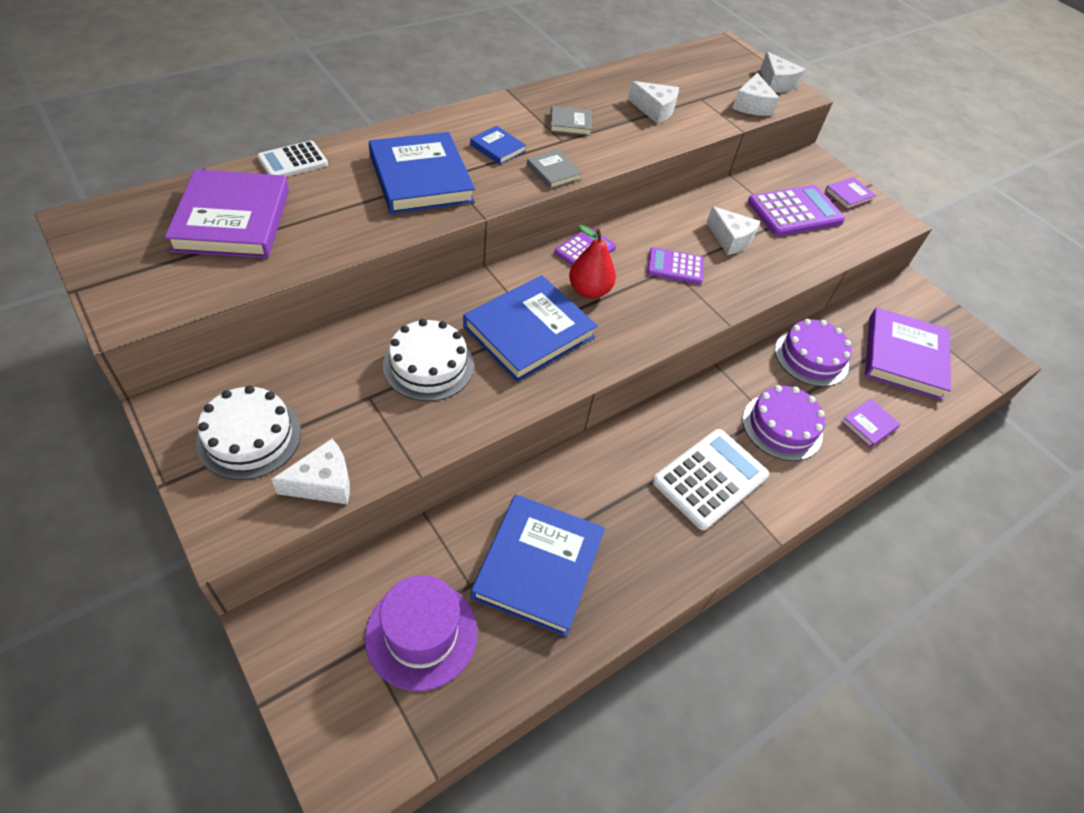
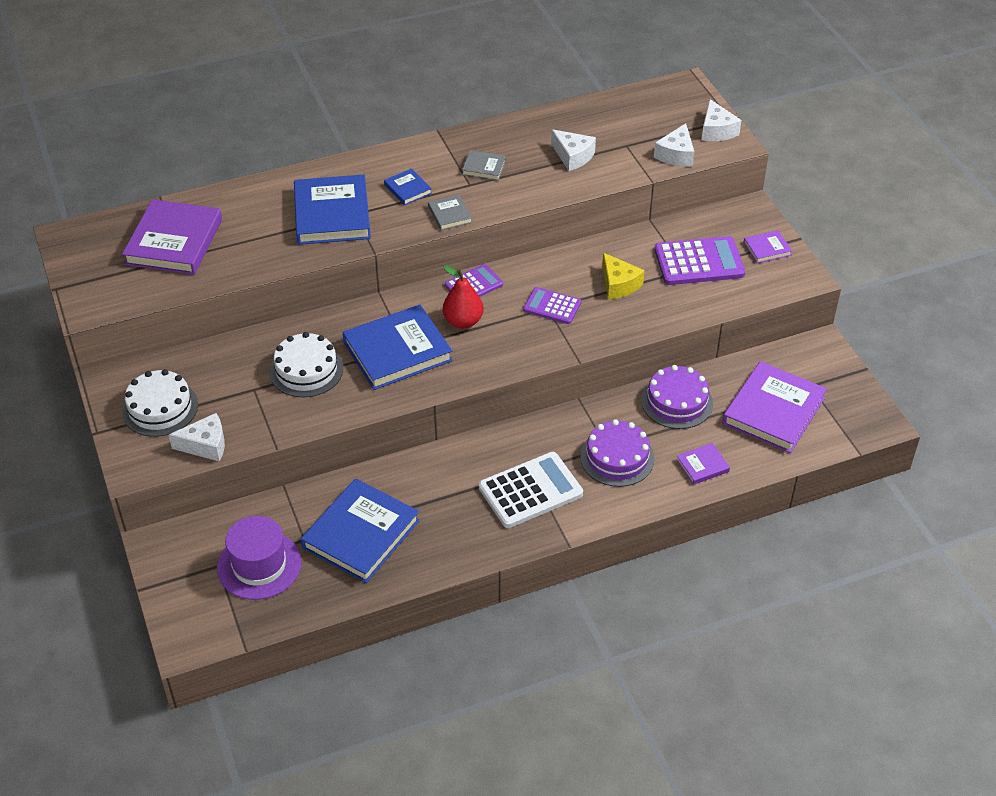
camera: 20 degrees right, 5 degrees down
(293, 161) = (231, 193): white calculator -> none
(730, 239) = (618, 284): white cheese -> yellow cheese

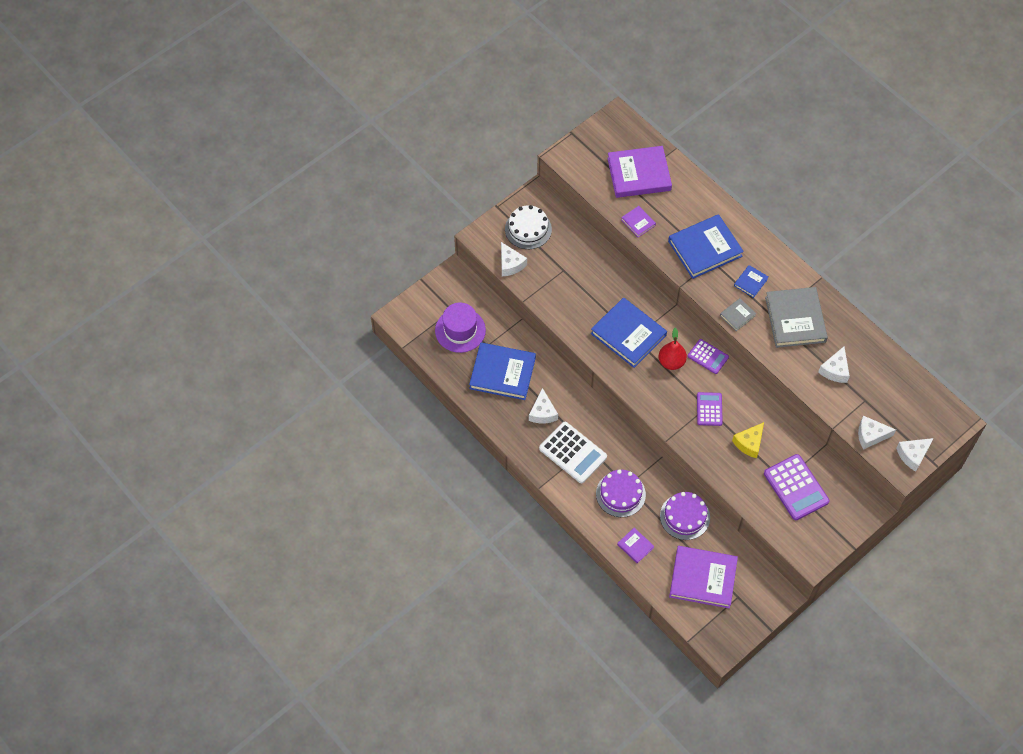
camera: 70 degrees right, 15 degrees up
(306, 370) = (590, 291): white cake -> none
(450, 506) = (542, 412): none -> white cheese
(484, 167) = (795, 319): grey book -> grey book, size x2.14
(767, 249) = (831, 528): purple book -> purple book (638, 222)

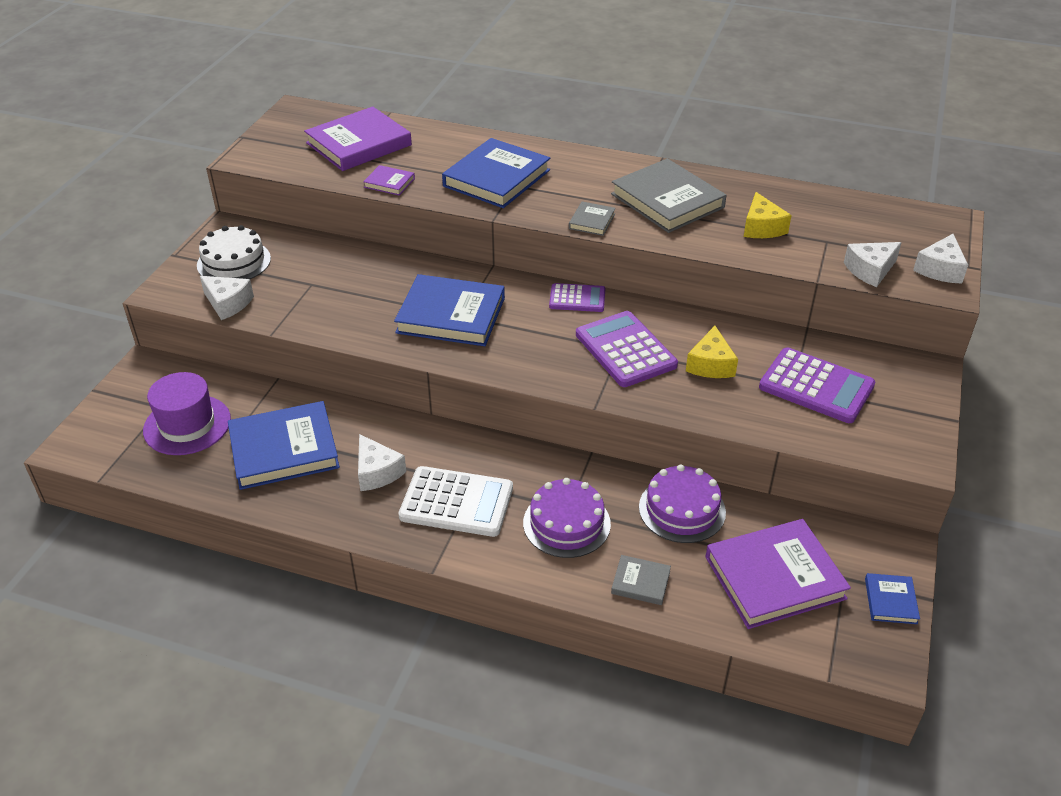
camera: 30 degrees left, 20 degrees down
(635, 546) = (640, 582): purple book -> grey book
(671, 362) = (533, 321): red pear -> none
(709, 409) = (625, 350): purple calculator -> purple calculator, size x1.65
(750, 282) = (581, 188): blue book -> blue book (890, 601)
(835, 370) = (762, 227): white cheese -> yellow cheese

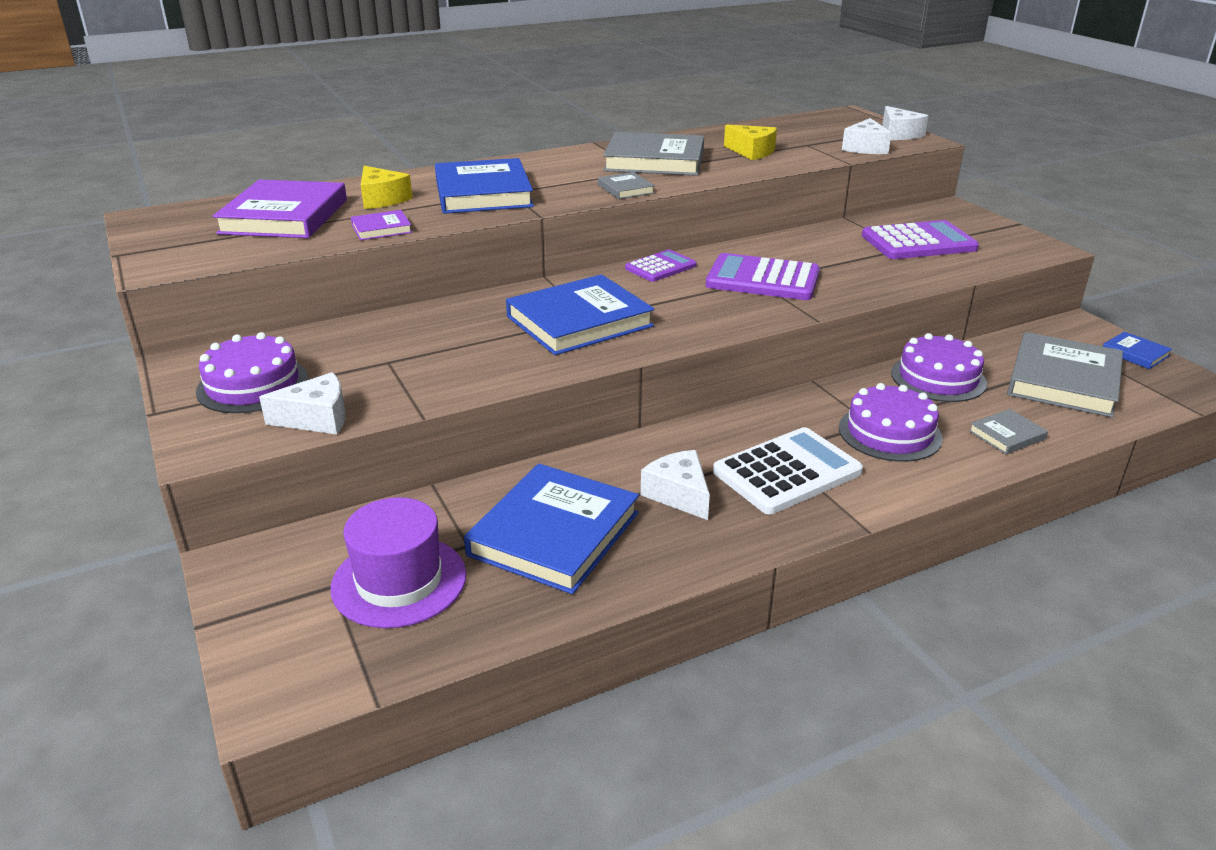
camera: 45 degrees left, 10 degrees down
(234, 262) = (253, 385): white cake -> purple cake
(377, 472) = (678, 494): white cheese -> white cheese turned 135 degrees counterclockwise
(710, 364) = (834, 261): yellow cheese -> yellow cheese (382, 199)
(774, 577) = (1063, 380): purple book -> grey book

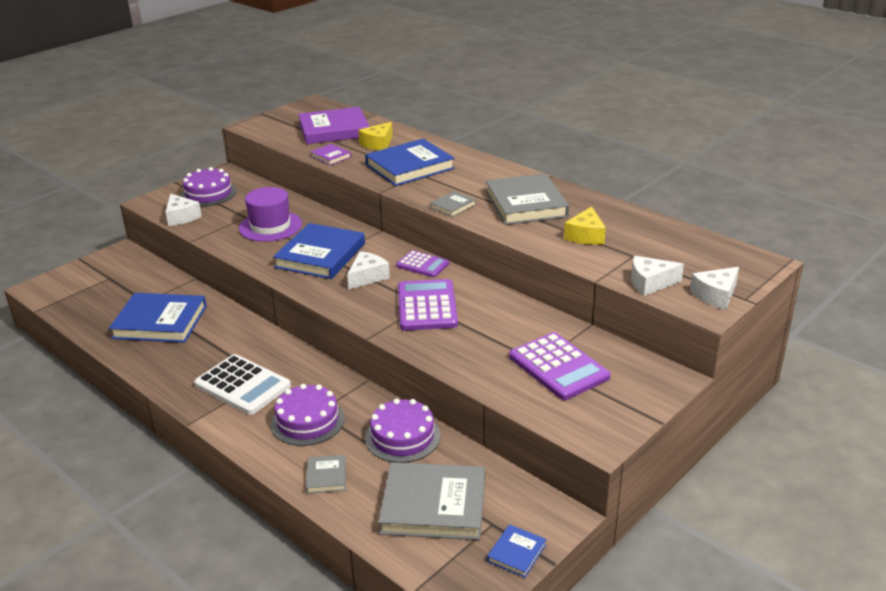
camera: 70 degrees right, 0 degrees up
(399, 581) = (114, 292): purple hat -> purple hat (270, 226)
(579, 321) = (320, 255): blue book -> blue book turned 75 degrees clockwise
(678, 494) = (207, 352): white cheese -> white cheese (367, 277)
(1007, 435) = (326, 476): grey book -> grey book turned 45 degrees clockwise

